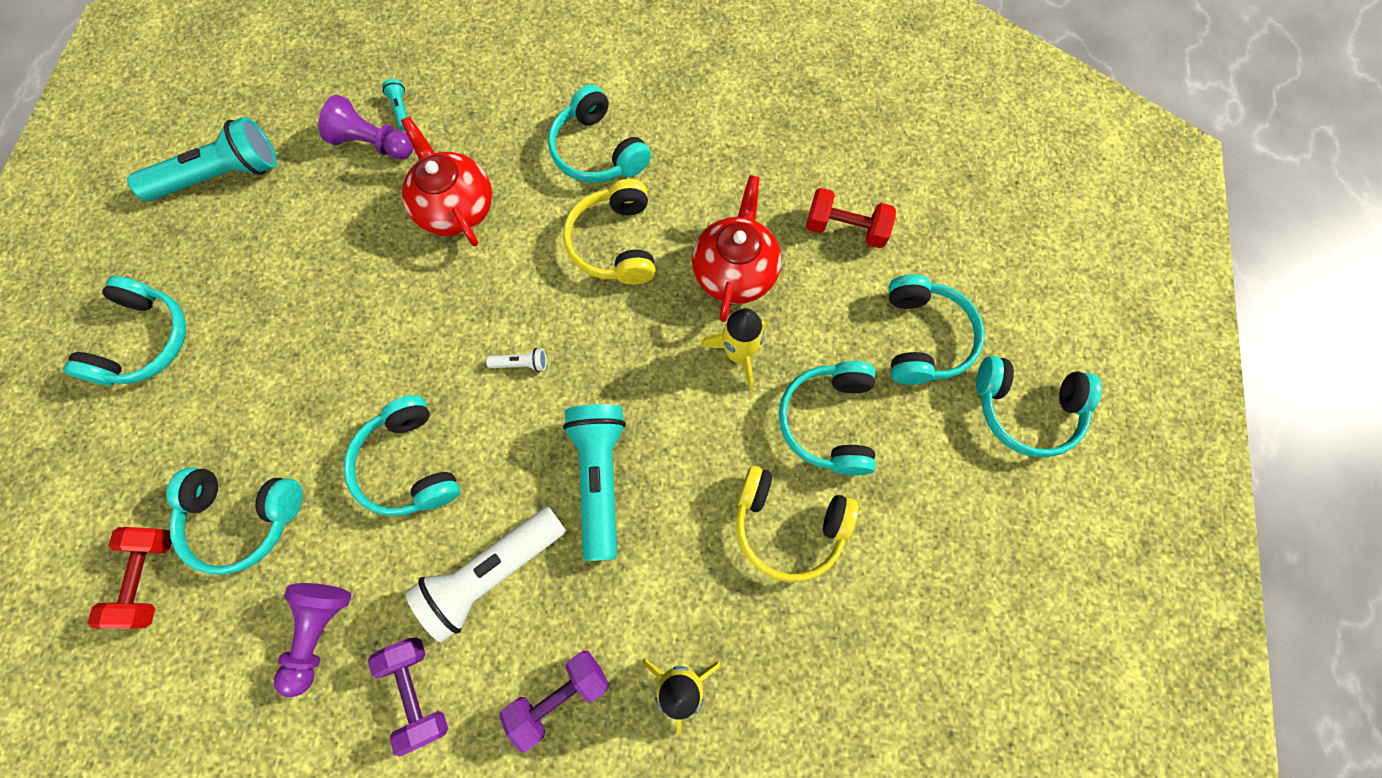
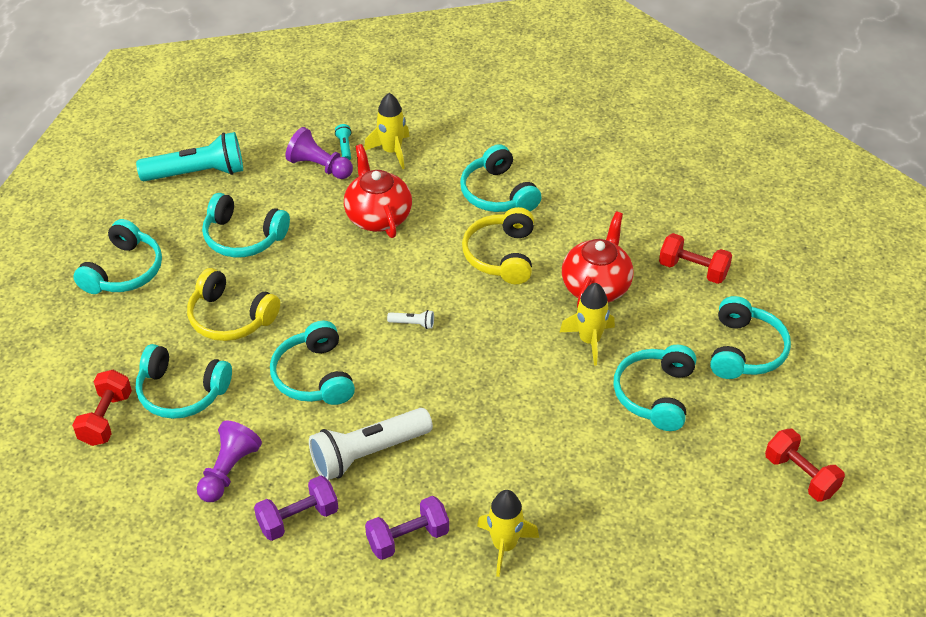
camera: 10 degrees right, 25 degrees down
(418, 691) = (298, 519): purple dumbbell -> purple dumbbell turned 75 degrees clockwise
(460, 107) = (392, 151): none -> yellow rocket
(600, 478) = (463, 405): turquoise flashlight -> none
(788, 526) = (609, 457): yellow headphones -> yellow headphones (230, 318)
(1016, 512) = (800, 475): none -> red dumbbell
(1025, 410) = (822, 409): turquoise headphones -> turquoise headphones (243, 237)

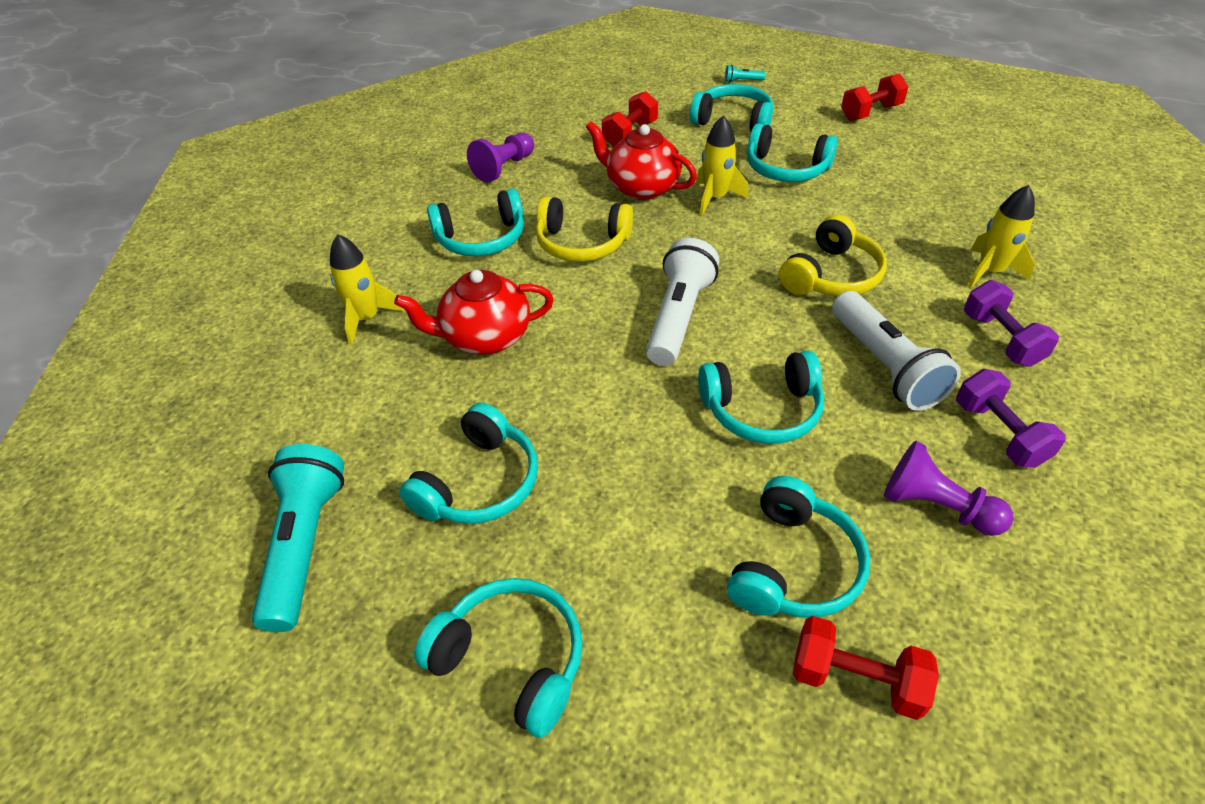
camera: 80 degrees left, 0 degrees up
(230, 318) = (646, 501): yellow headphones -> yellow headphones (832, 276)
(319, 167) = (362, 391): purple pawn -> purple pawn (504, 168)
(344, 147) = (335, 363): turquoise flashlight -> turquoise flashlight (742, 81)
(413, 324) = (679, 317): white flashlight -> white flashlight, size x2.45

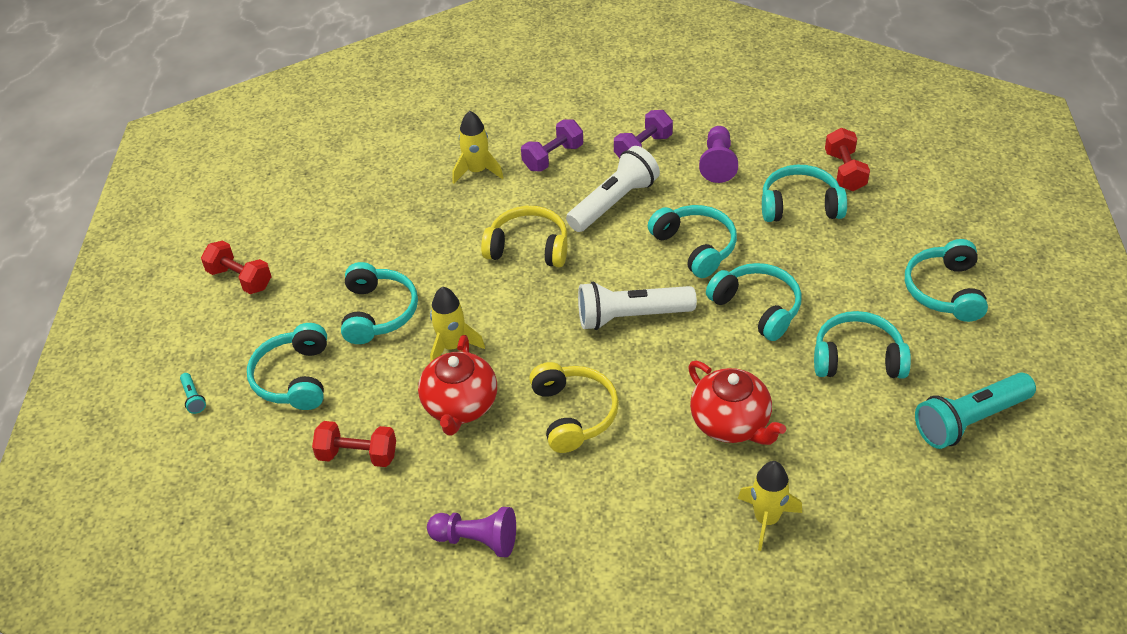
camera: 115 degrees left, 0 degrees up
(481, 239) = (609, 494): turquoise headphones -> turquoise headphones (757, 307)

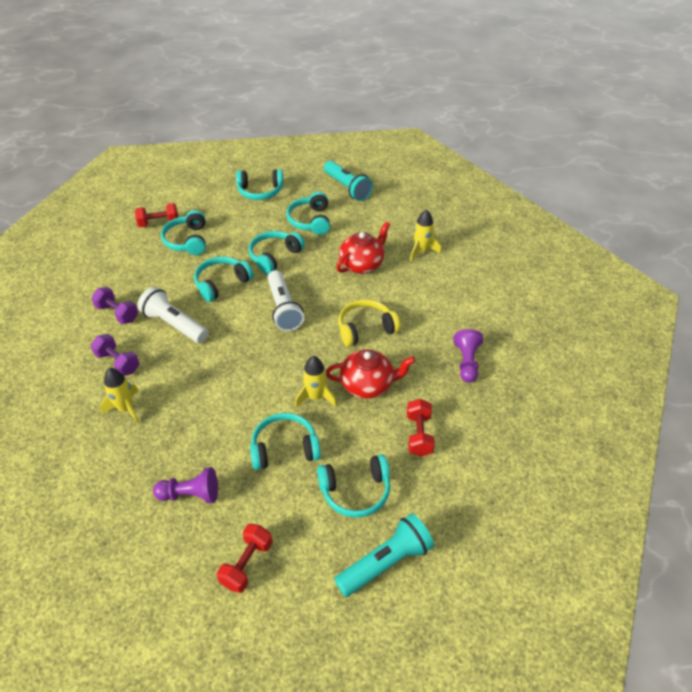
camera: 100 degrees left, 0 degrees up
(193, 398) = (386, 562): turquoise flashlight -> turquoise flashlight, size x2.45
(528, 247) = (217, 366): yellow headphones -> none
(718, 163) = (141, 276): purple pawn -> purple pawn (190, 494)

